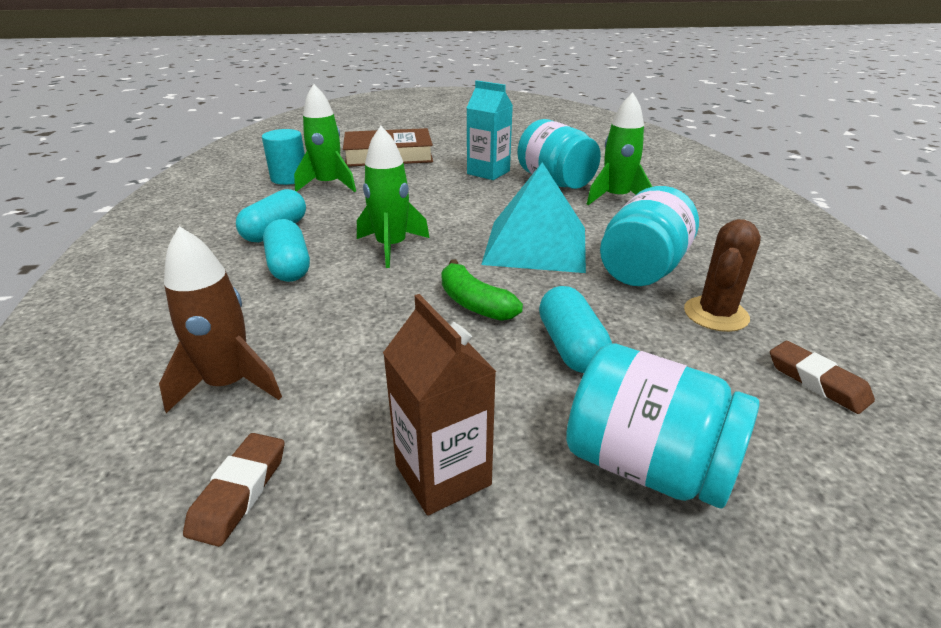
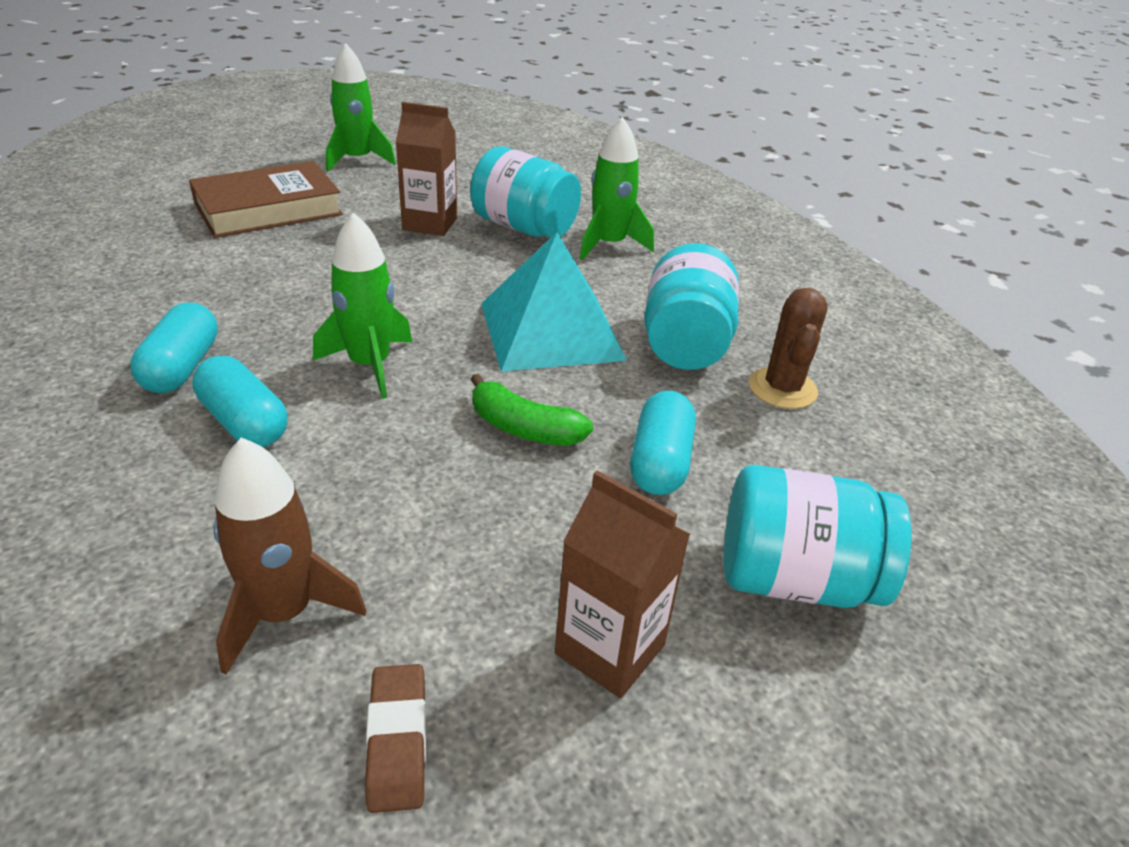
camera: 25 degrees left, 5 degrees up
(289, 178) = (137, 270): turquoise cylinder -> none
(328, 185) = (210, 275): green rocket -> green rocket (357, 160)
(488, 172) = (430, 224): turquoise carton -> brown carton
(571, 347) = (660, 462): turquoise capsule -> turquoise capsule turned 45 degrees clockwise
(817, 381) = (900, 447): brown eraser -> none

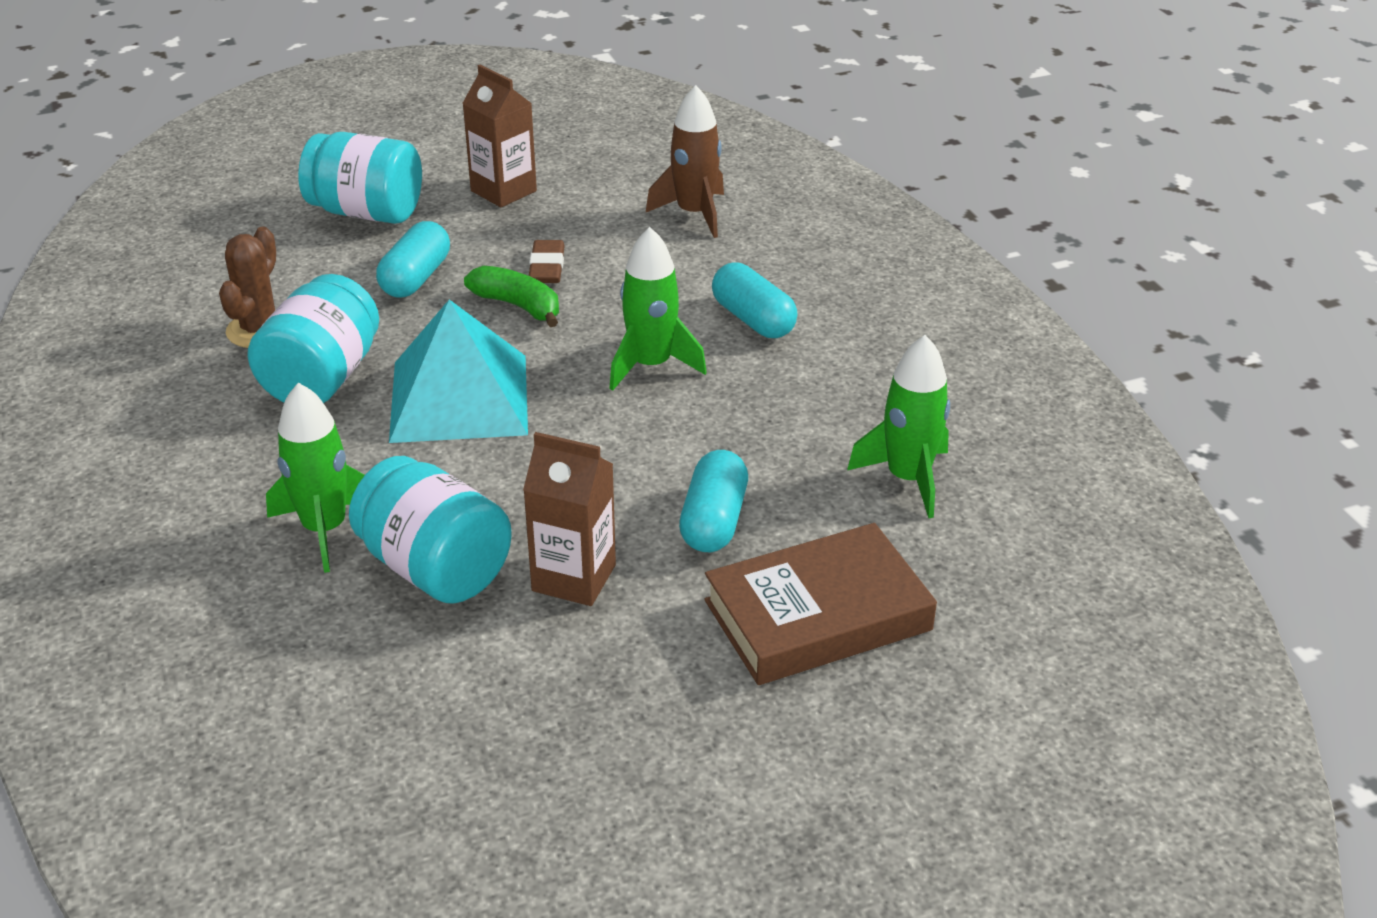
camera: 170 degrees left, 0 degrees up
(182, 367) = (827, 369): turquoise capsule -> turquoise capsule (713, 521)
(357, 160) = (695, 768): green rocket -> green rocket (908, 479)
(397, 741) = (627, 169): brown eraser -> brown eraser (547, 267)

